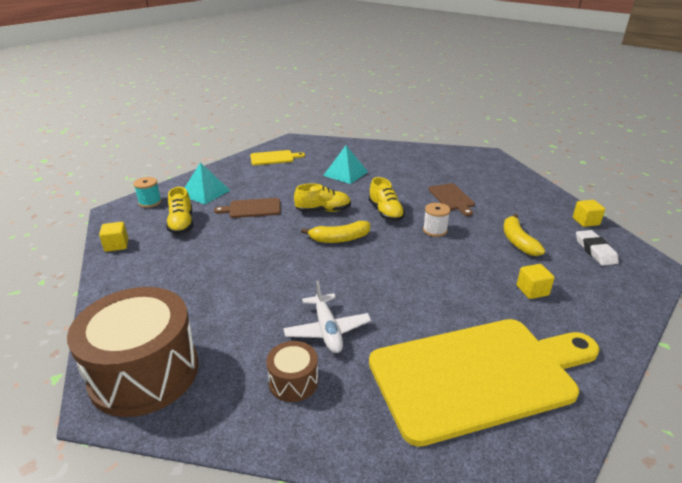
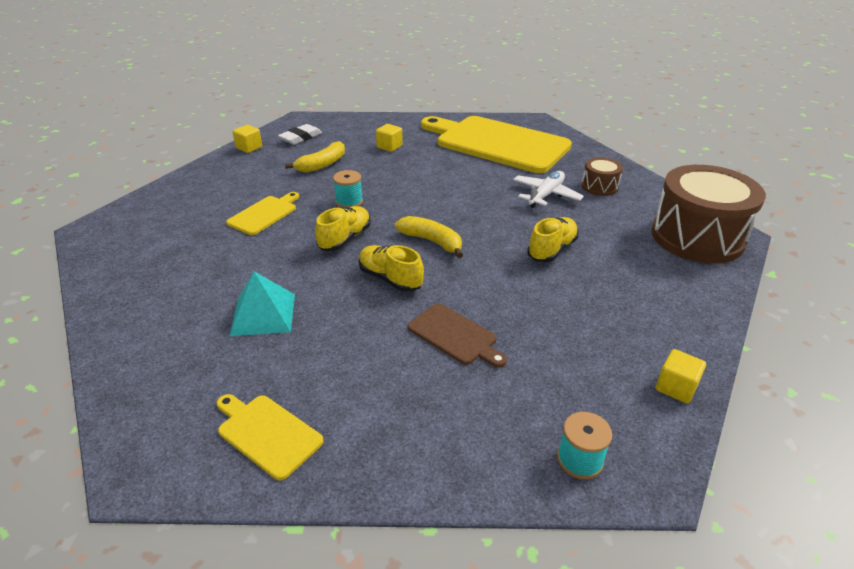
camera: 130 degrees left, 5 degrees up
(181, 224) = (566, 370): yellow shoe -> yellow shoe (552, 250)
(205, 192) = (476, 419): turquoise pyramid -> none
(435, 230) = (349, 202): white spool -> turquoise spool
(452, 198) = (264, 214): brown cutting board -> yellow cutting board

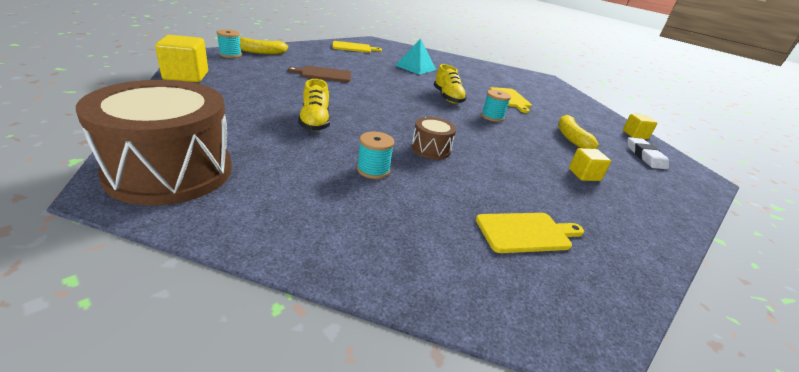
camera: 130 degrees right, 5 degrees down
(390, 279) = (390, 87): yellow shoe -> none
(432, 241) = (401, 107): yellow banana -> yellow banana (260, 52)
(497, 143) = (526, 232): yellow cutting board -> yellow cutting board, size x0.43
(546, 195) = (373, 170): white plane -> turquoise spool
(599, 186) = (327, 205): brown drum -> brown drum (431, 149)
(676, 387) = (186, 76): yellow cube -> yellow cube, size x1.70

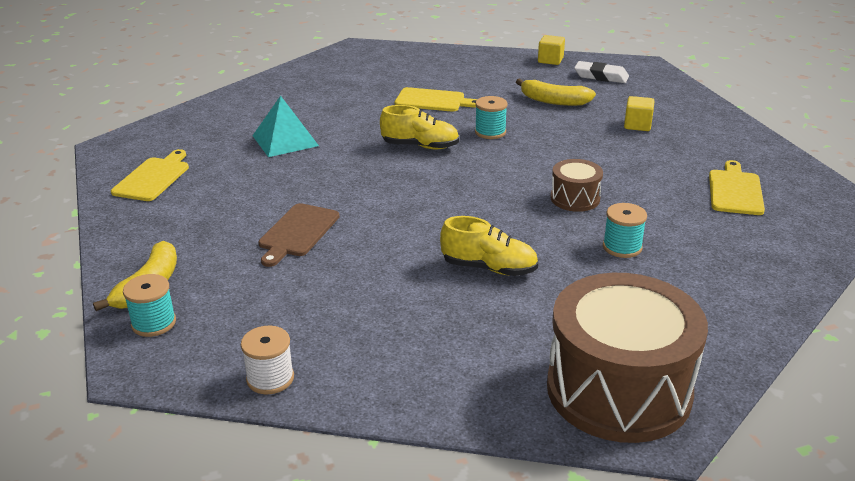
camera: 60 degrees left, 0 degrees up
(186, 76) = (270, 378): yellow cube -> white spool

